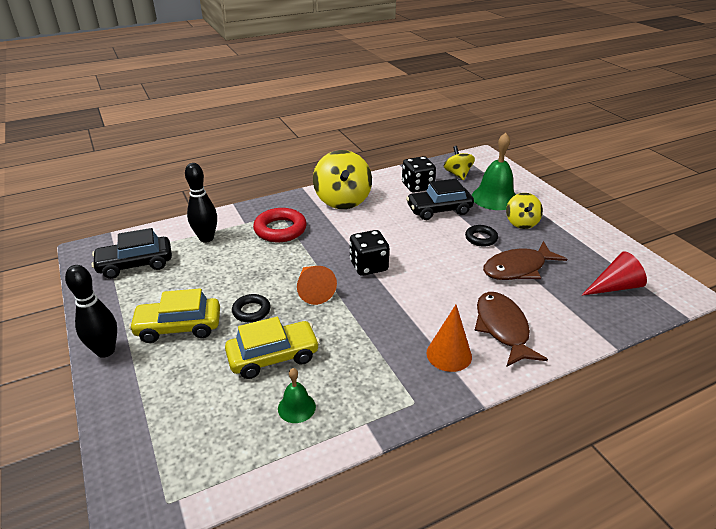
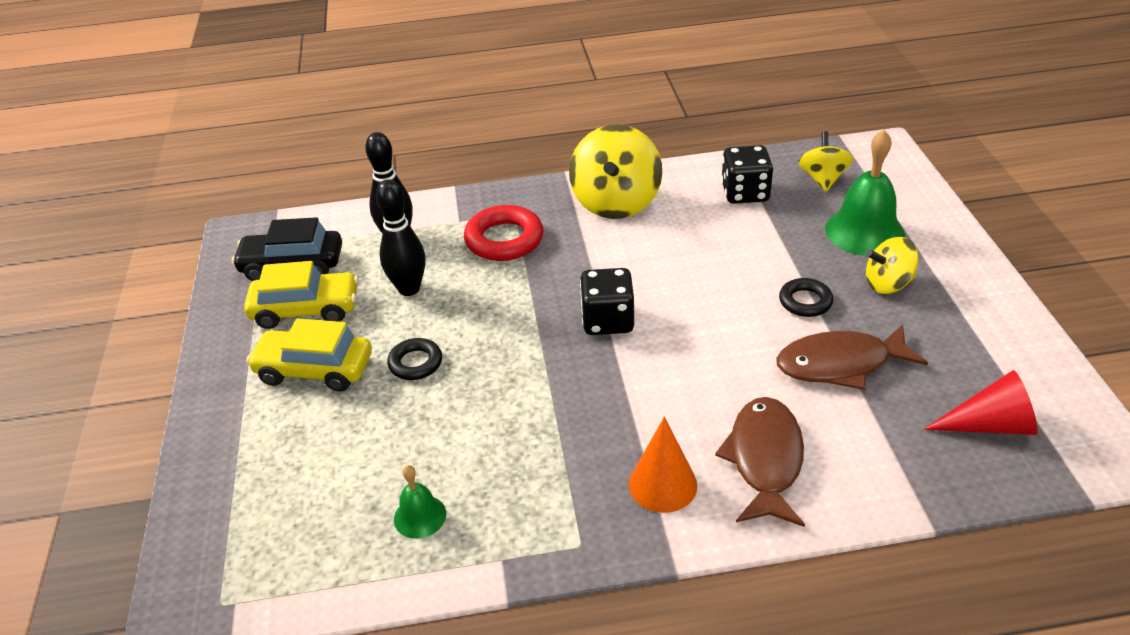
camera: 20 degrees right, 5 degrees up
(105, 351) = (216, 386): black bowling pin -> black bowling pin (409, 289)
(273, 357) = (418, 437): yellow car -> yellow car (306, 309)
(313, 290) = (512, 346): orange cone -> none
(439, 210) = (760, 241): black car -> none
(521, 223) = (888, 284): yellow spinning top -> yellow spinning top turned 60 degrees clockwise

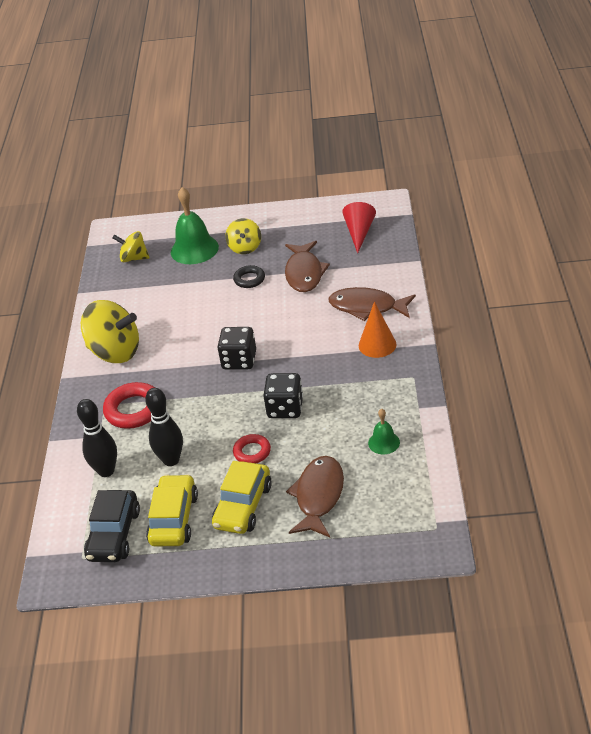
camera: 80 degrees left, 0 degrees up
(318, 447) = (318, 496): none -> brown fish
(415, 363) = (252, 452): black ring -> red ring
(745, 193) = (133, 292): black dice -> black dice (285, 408)

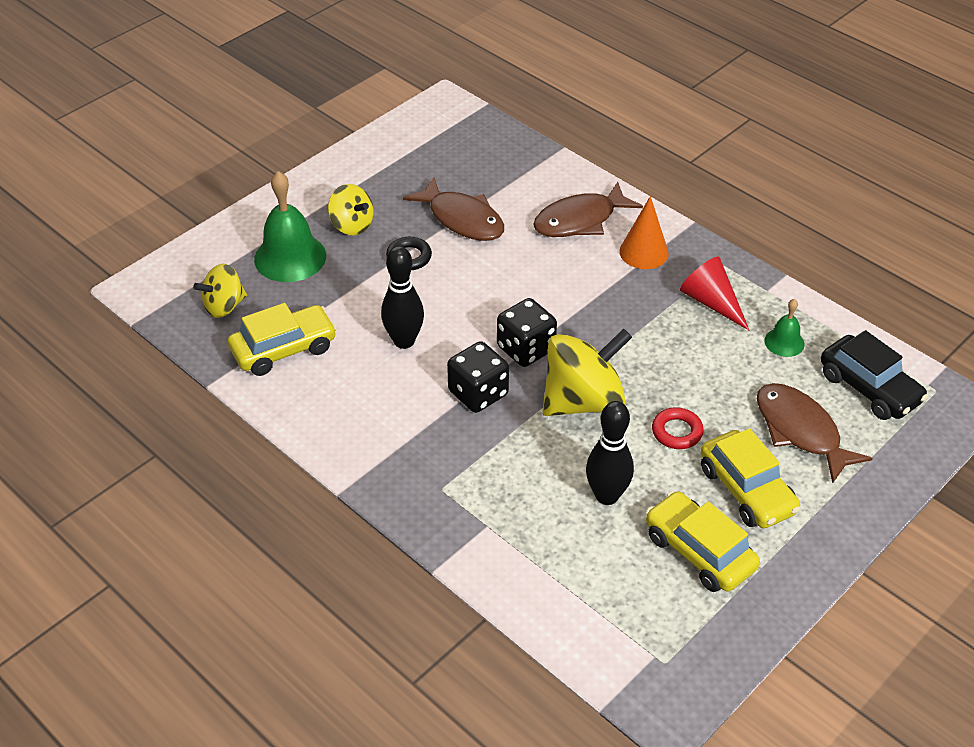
camera: 50 degrees left, 5 degrees up
(106, 471) = (552, 556): black bowling pin -> black bowling pin (404, 341)
(114, 534) = (662, 613): black car -> black car (869, 388)
(115, 352) = (364, 424): yellow spinning top -> yellow spinning top (583, 401)
(130, 294) = (284, 349): none -> yellow car
(134, 410) = (485, 472): red ring -> none
(285, 408) = (645, 368): black dice -> black dice (478, 393)
(359, 233) = (461, 148): red cone -> red cone (711, 302)

